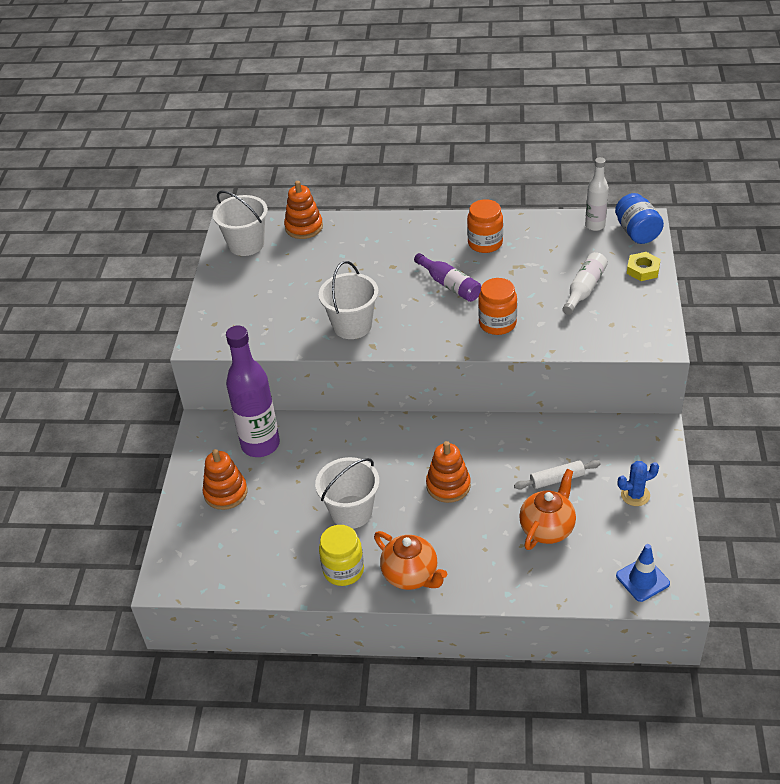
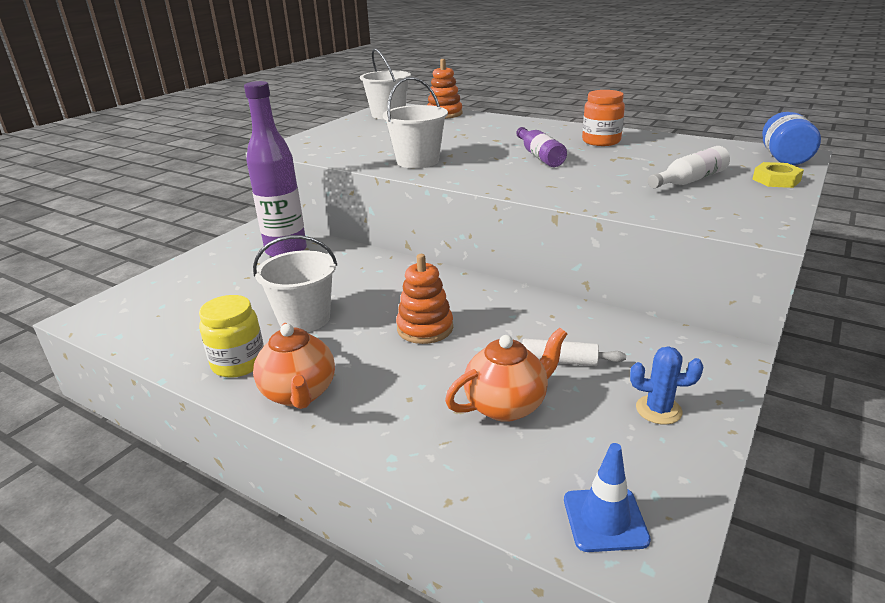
camera: 25 degrees right, 15 degrees down
(225, 493) = (217, 273): orange stacking toy -> none
(497, 323) = (565, 184): orange jar -> none
(595, 225) = (734, 148): white bottle -> none

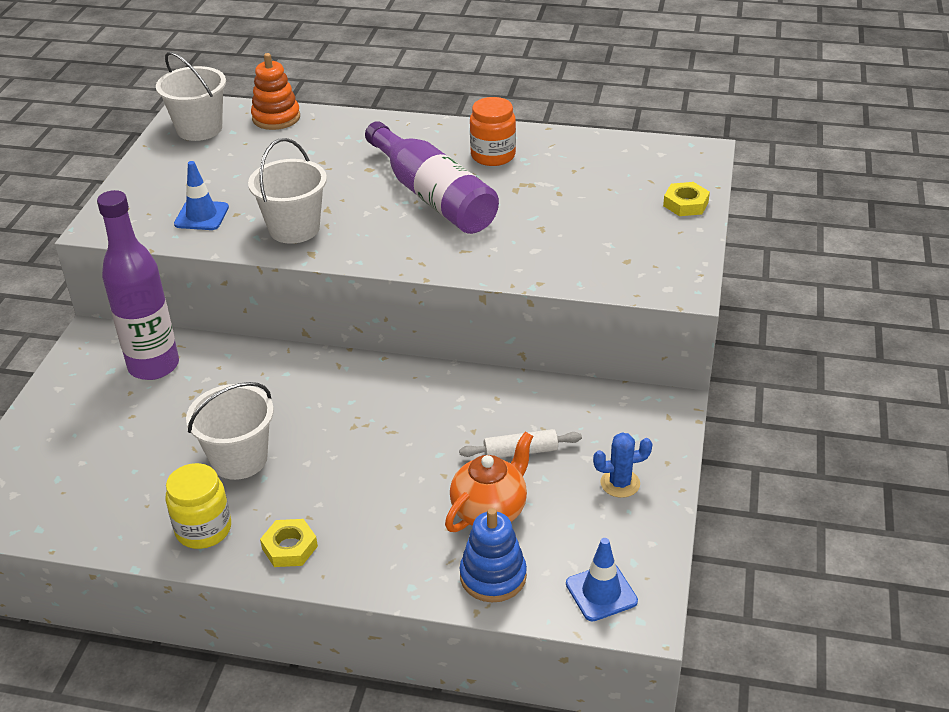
camera: 20 degrees left, 10 degrees up
(299, 394) = (289, 547): orange teapot -> yellow nut
(355, 149) = (201, 216): none -> blue traffic cone
(425, 328) = (375, 442): orange stacking toy -> none
(483, 469) = (493, 576): none -> blue stacking toy
(539, 156) = (433, 196): purple bottle -> purple bottle, size x1.81
(689, 180) = (603, 218): white bottle -> none
(784, 158) = (690, 162): blue jar -> none

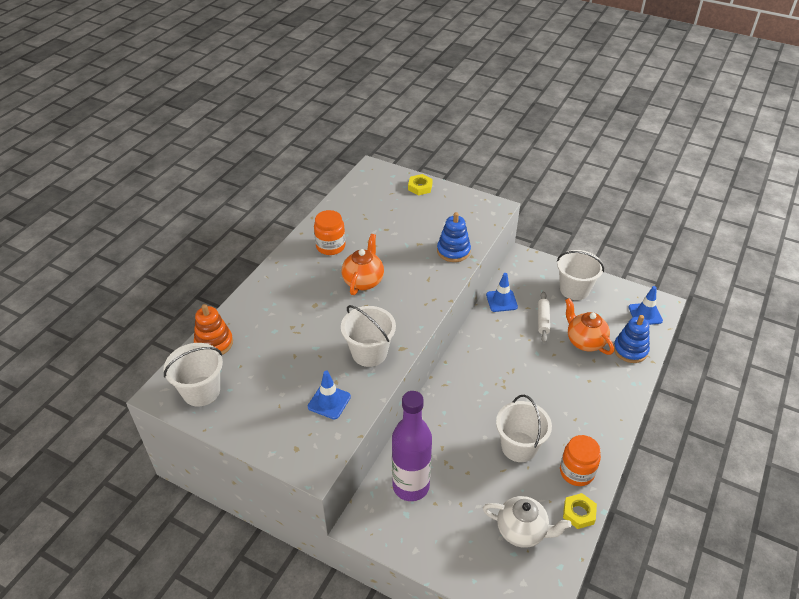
camera: 75 degrees left, 5 degrees up
(93, 482) = (522, 531): none -> white teapot
(203, 529) = (576, 472): yellow jar -> orange jar
(289, 547) = (598, 431): yellow nut -> yellow nut (579, 513)
(433, 196) = (363, 281): purple bottle -> orange teapot
(542, 263) = (453, 251): none -> blue stacking toy
(544, 396) = (501, 301): none -> blue traffic cone
(620, 483) = (574, 289): blue cactus -> white bucket

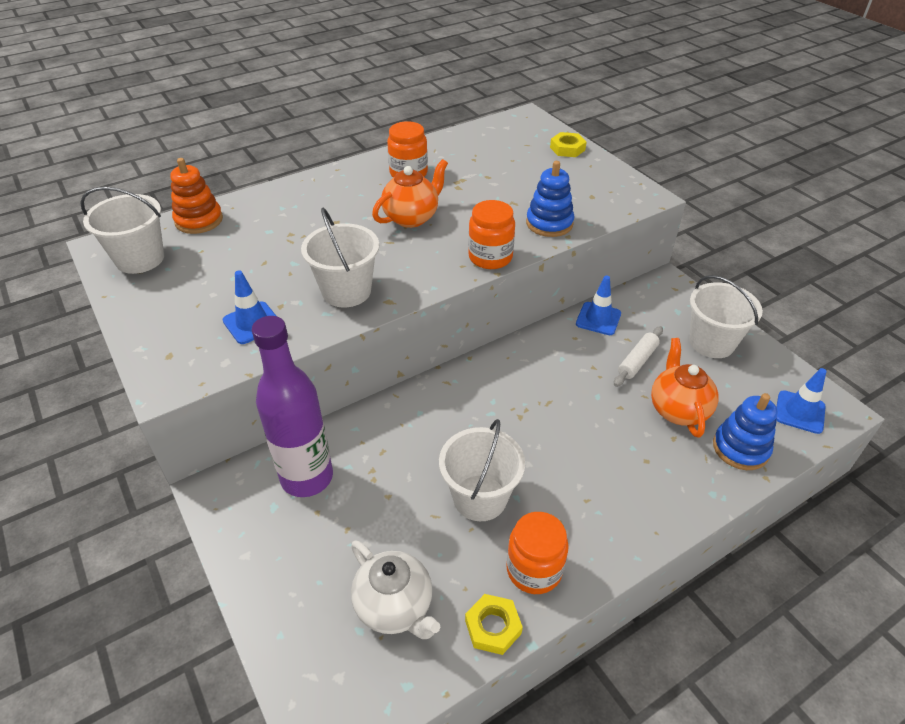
camera: 30 degrees right, 0 degrees up
(437, 291) = (490, 257): none -> orange jar

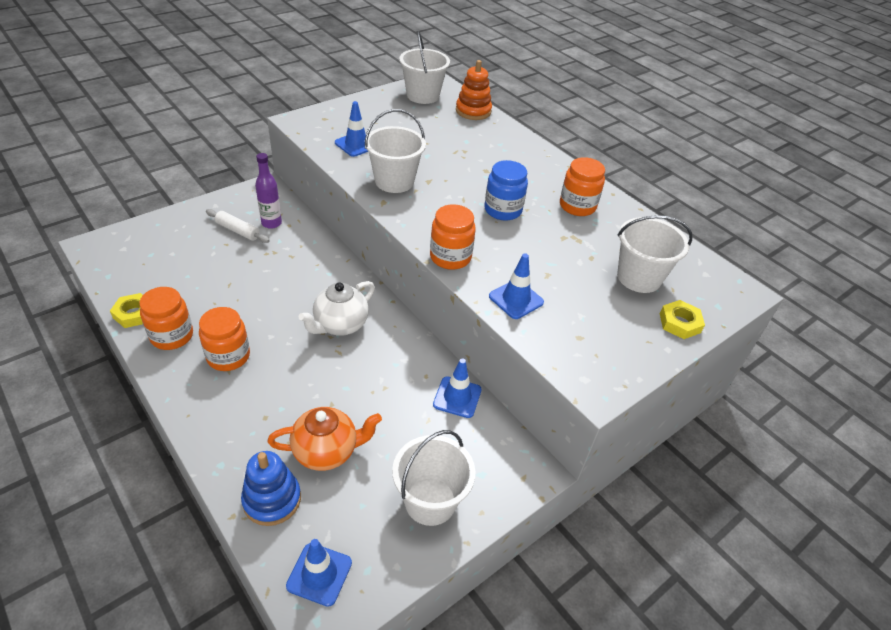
camera: 80 degrees right, 0 degrees up
(307, 477) = (271, 223): purple bottle -> purple bottle, size x0.55
(395, 607) = (162, 268): white teapot -> white teapot (340, 325)
(411, 218) = (503, 210): orange teapot -> blue jar
(480, 497) = (241, 307): white bucket -> white bucket (639, 277)
(549, 223) = (516, 299): blue stacking toy -> blue traffic cone
(564, 502) = (228, 356): none -> orange jar
(637, 361) = (395, 425): white rolling pin -> white rolling pin (238, 231)

